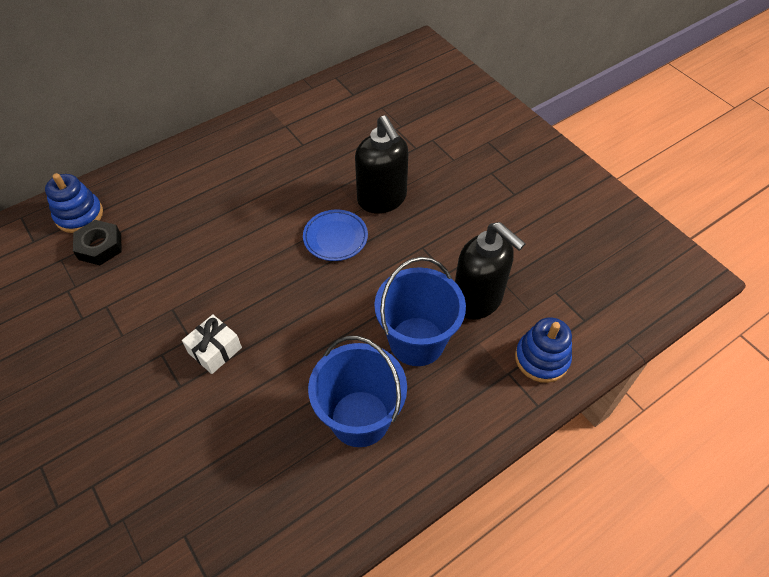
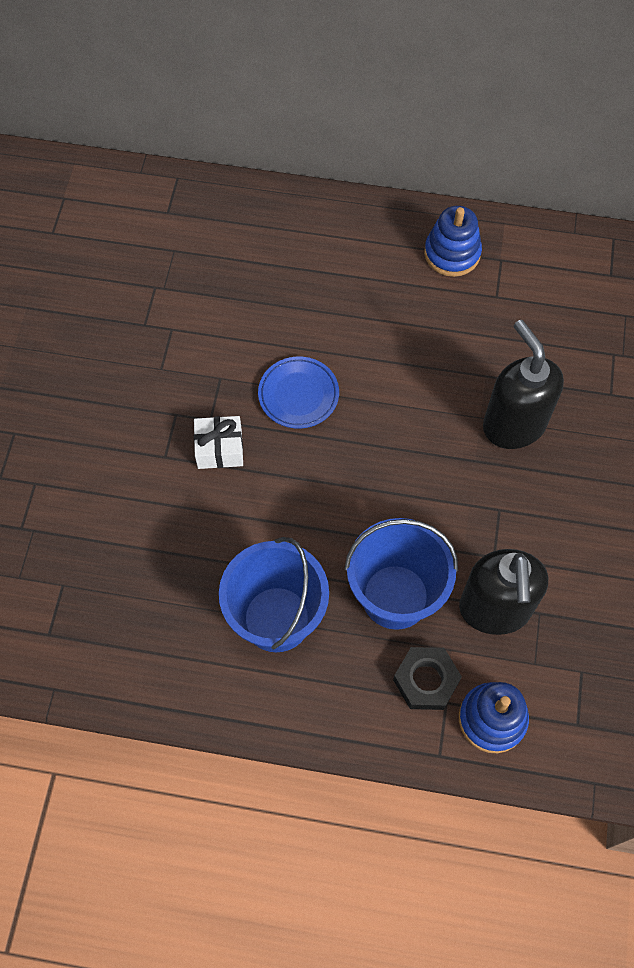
camera: 45 degrees right, 10 degrees up
(79, 215) = (225, 214): blue stacking toy -> blue stacking toy (452, 253)
(100, 246) = (215, 263): black nut -> black nut (426, 680)
(335, 238) = (426, 428): blue plate -> blue plate (298, 395)
(382, 199) = (513, 424): black soap dispenser -> black soap dispenser turned 135 degrees clockwise

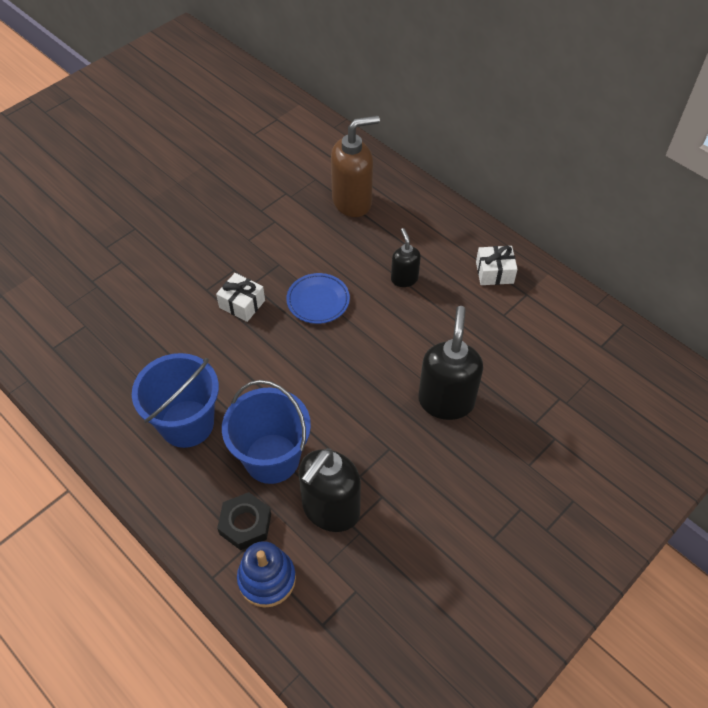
camera: 35 degrees right, 10 degrees down
(239, 255) = (352, 202): none -> brown soap dispenser
(367, 315) = (404, 279): none -> black soap dispenser
(452, 253) = (494, 272): blue stacking toy -> white gift

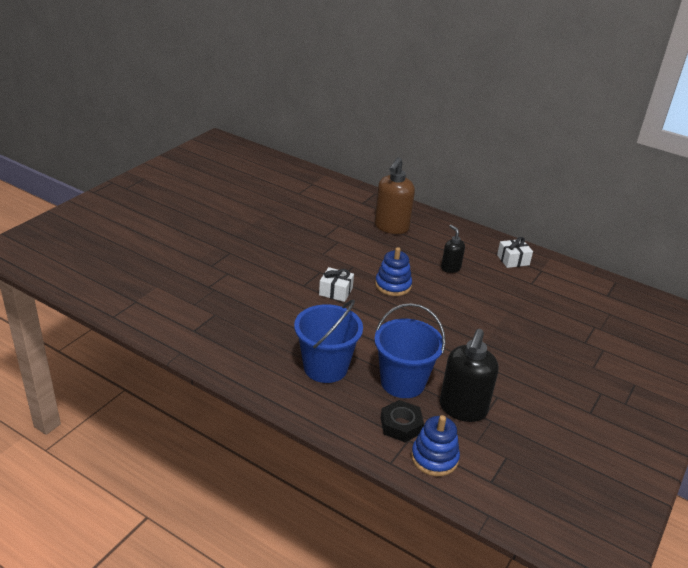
camera: 15 degrees left, 20 degrees down
(318, 301) = (393, 285): blue plate -> blue stacking toy
(352, 202) = (391, 227): brown soap dispenser -> brown soap dispenser turned 150 degrees clockwise
(446, 401) = (516, 335): black soap dispenser -> none

